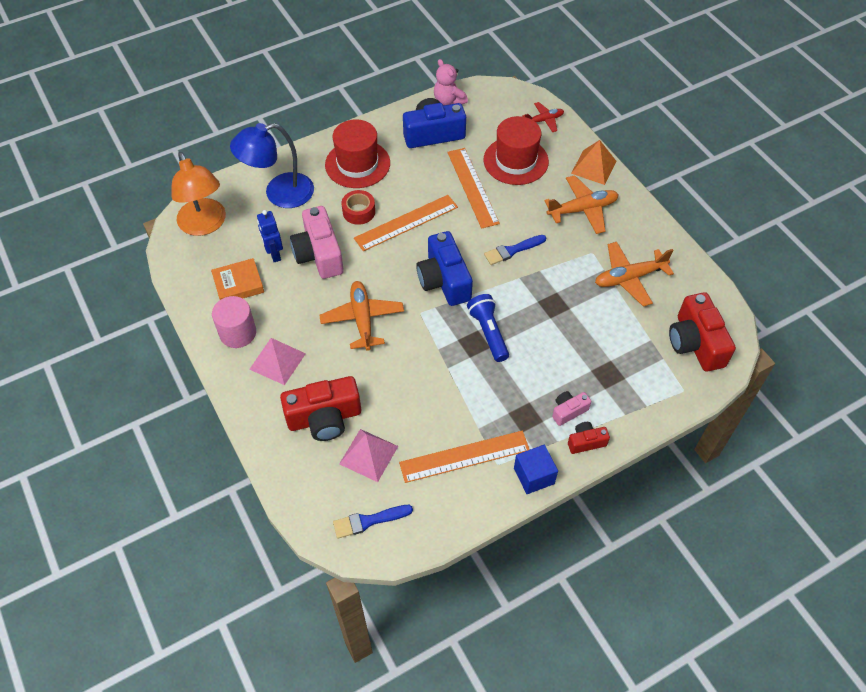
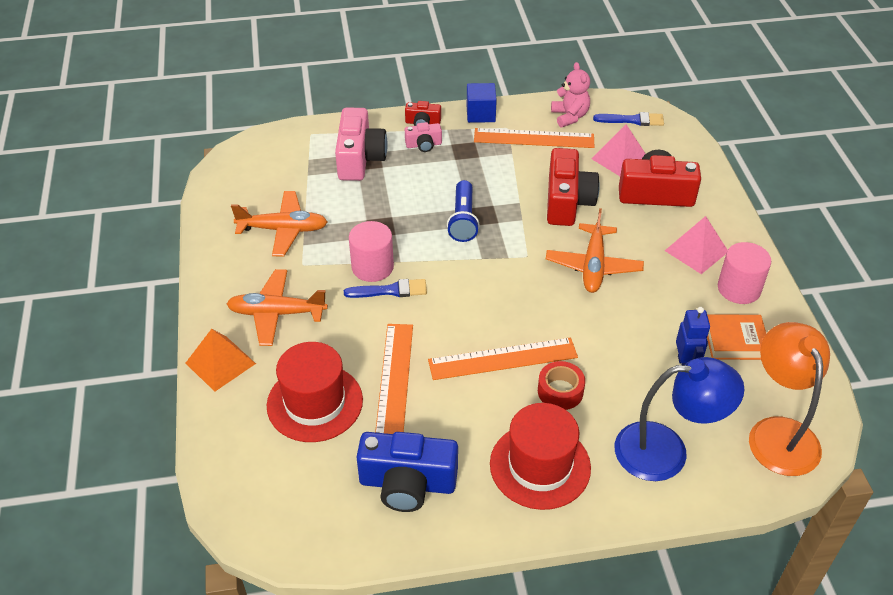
camera: 160 degrees left, 10 degrees down
(319, 254) = (627, 350): pink camera -> pink camera (360, 158)
(444, 280) = (486, 280): blue camera -> none
(448, 101) = (353, 540): pink teddy bear -> pink teddy bear (570, 116)
(537, 266) = (372, 267): none -> pink cylinder
(544, 120) = (232, 455): red plane -> none
(695, 343) = (268, 162): red camera -> red camera (567, 202)

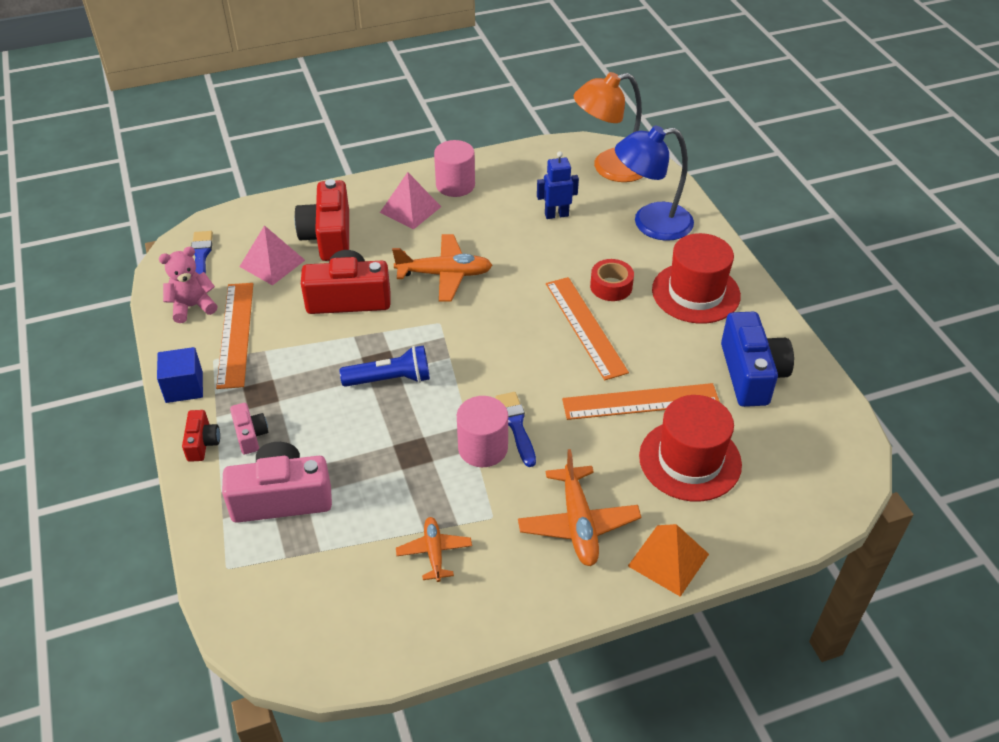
camera: 100 degrees left, 0 degrees up
(283, 230) = (434, 552): orange plane -> orange plane, size x0.61
(666, 451) = (650, 223): blue lamp -> blue lamp turned 90 degrees counterclockwise
(735, 341) = (519, 188): orange book -> none

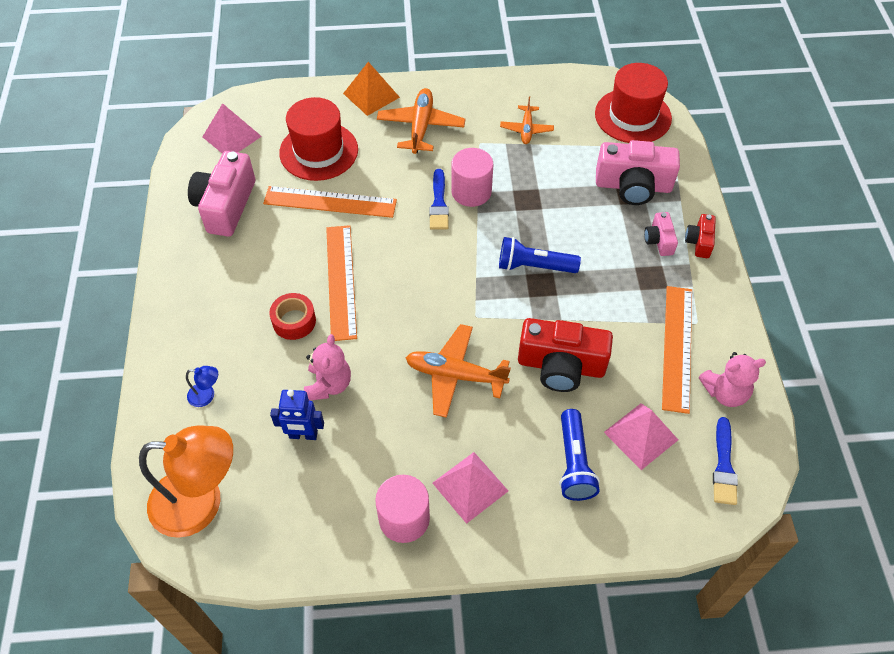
camera: 165 degrees left, 10 degrees up
(184, 387) = (721, 298): blue cube -> none
(328, 236) = (574, 463): red camera -> blue flashlight
(553, 248) = (328, 385): none -> pink teddy bear
(650, 223) = (207, 395): blue lamp -> blue lamp, size x0.40
(696, 293) = (218, 295): red hat -> red hat (633, 116)
(751, 374) = (226, 206): blue camera -> pink camera
(808, 457) = (232, 136): none -> pink pyramid

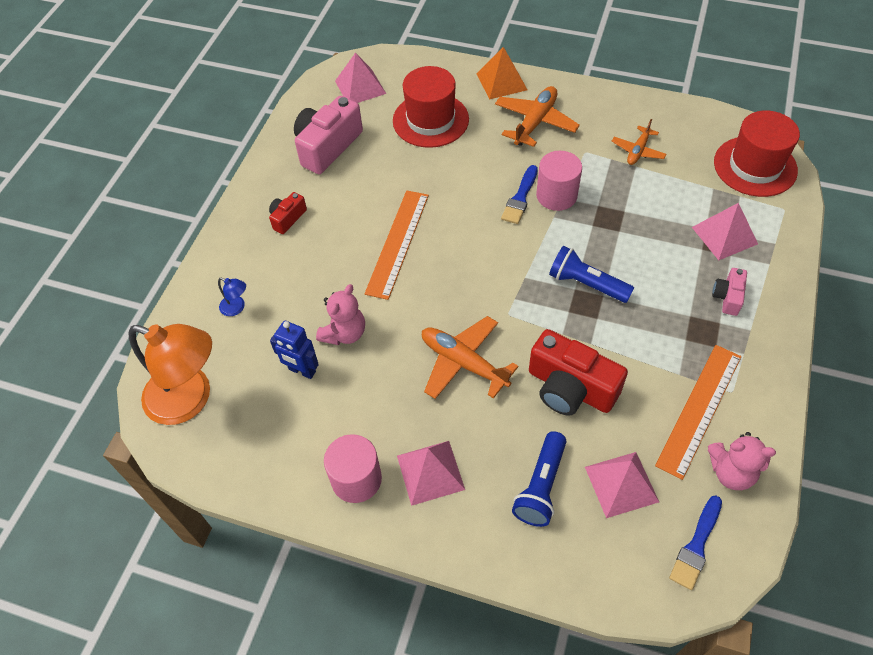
camera: 25 degrees right, 0 degrees up
(294, 321) = (340, 266): red tape -> none
(330, 202) = (420, 168): orange ruler -> none
(633, 186) = (724, 235): pink camera -> pink pyramid
(699, 242) = (771, 311): red camera -> red camera (287, 218)

